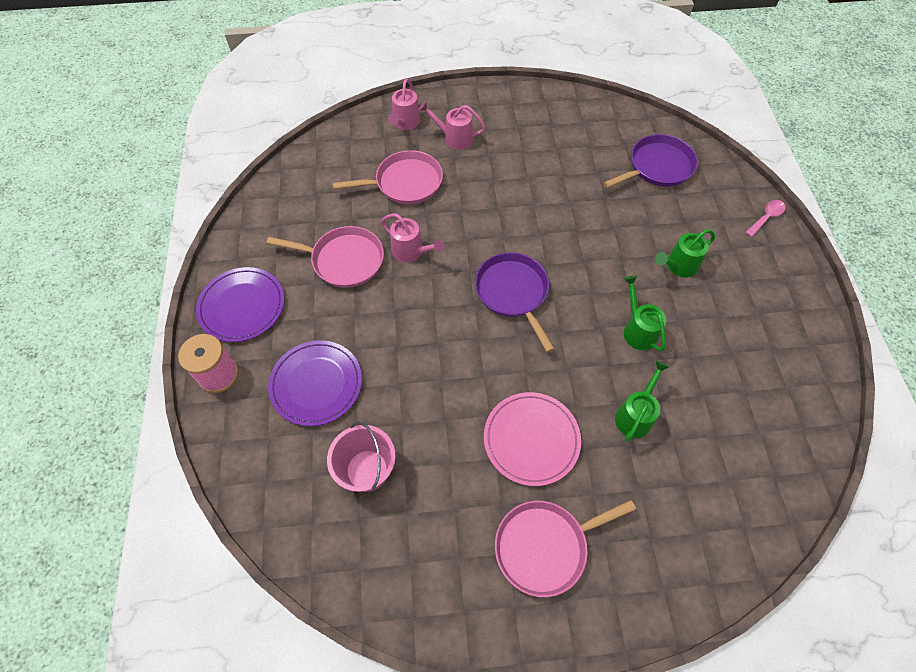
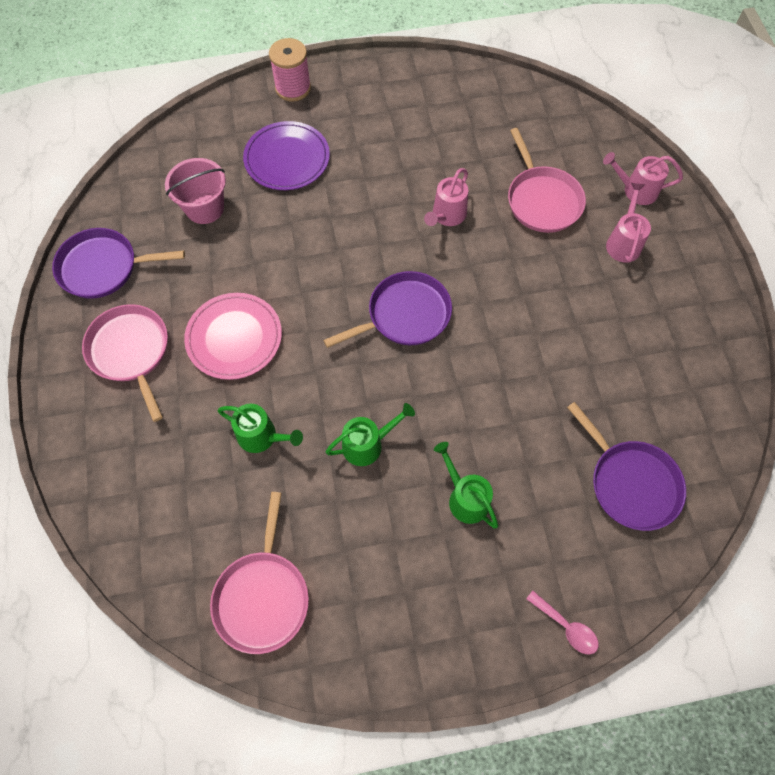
camera: 85 degrees right, 5 degrees up
(242, 306) = (365, 90): purple plate -> none
(344, 260) = (427, 160): pink pan -> pink pan (263, 596)
(434, 586) = (103, 267): none -> purple pan

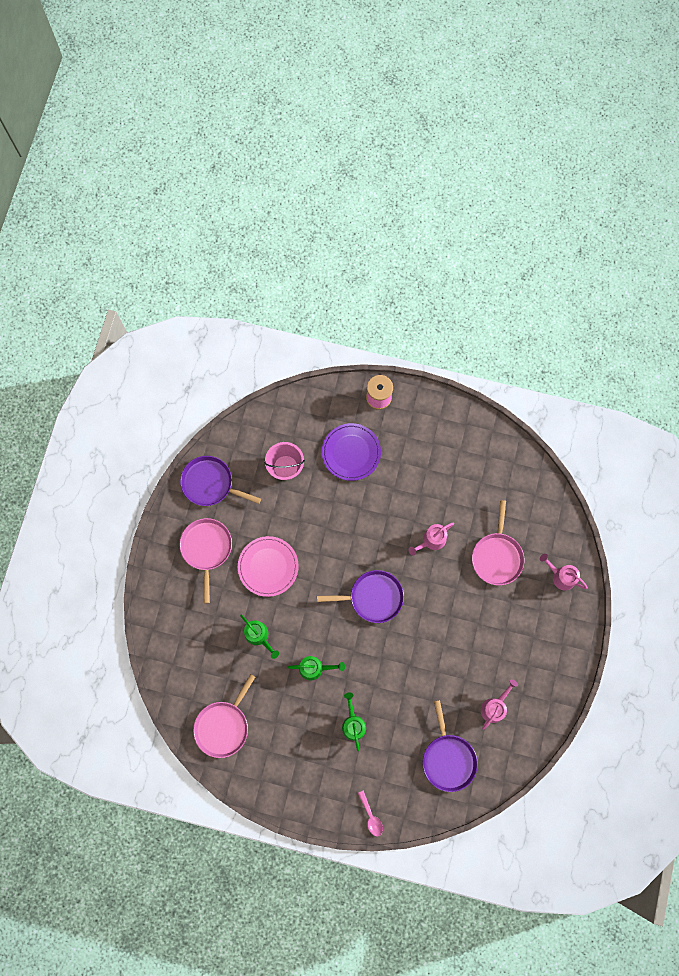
camera: 25 degrees right, 10 degrees up
(623, 242) = (531, 609): pink watering can -> pink watering can (494, 707)

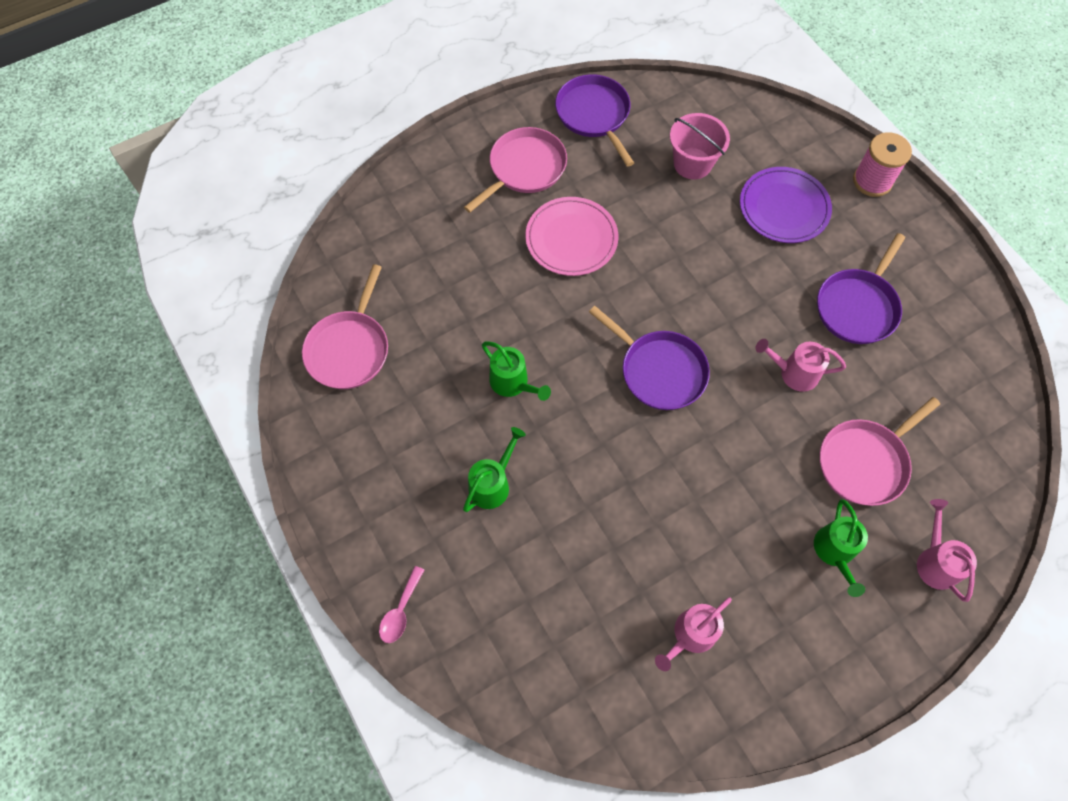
camera: 45 degrees right, 10 degrees down
(223, 726) = (349, 349): pink pan -> pink pan turned 60 degrees counterclockwise
(259, 636) = (487, 296): green watering can -> green watering can (835, 552)
(448, 759) = (565, 639): purple pan -> purple pan (857, 307)
(494, 707) = (690, 635): pink watering can -> pink watering can turned 150 degrees clockwise

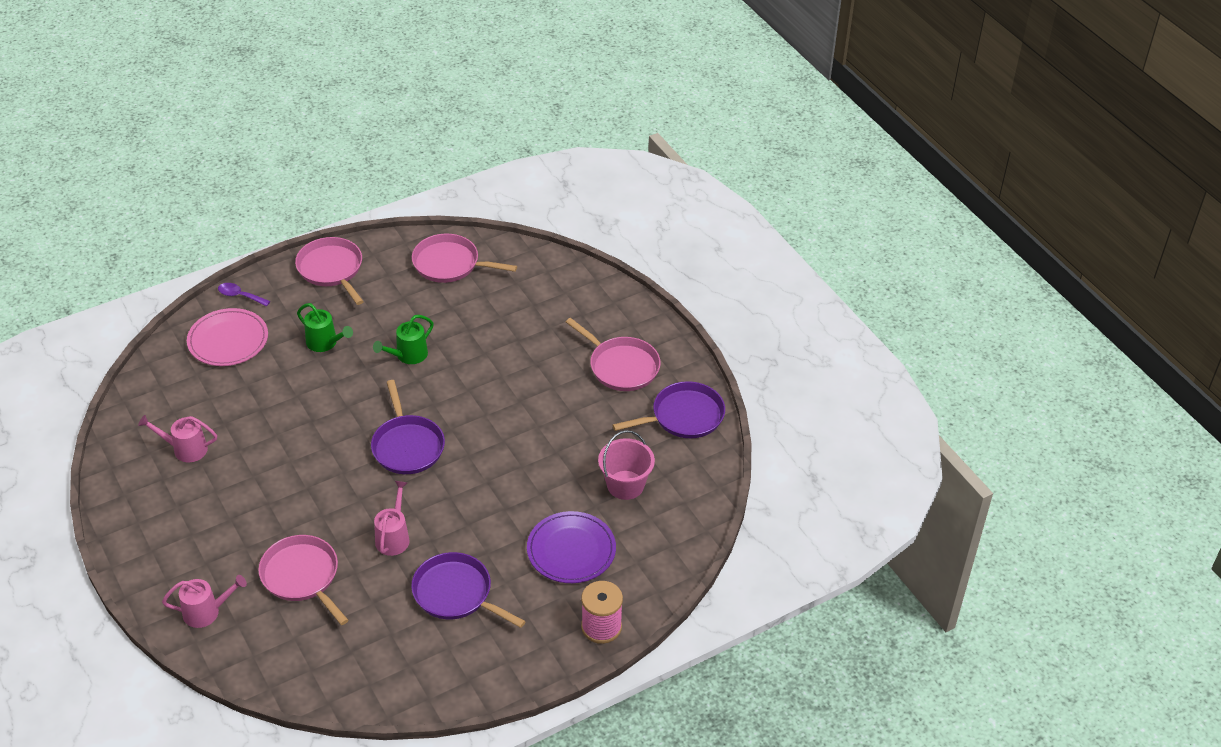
camera: 90 degrees right, 20 degrees down
(352, 493) = (331, 269): none -> pink pan
(400, 611) = (240, 296): pink spoon -> purple spoon
(571, 239) = (544, 395): pink plate -> pink plate (228, 340)
(659, 371) = (407, 446): purple pan -> purple pan turned 60 degrees counterclockwise
(690, 635) = (185, 449): pink watering can -> pink watering can turned 45 degrees counterclockwise
(835, 552) = (228, 545): green watering can -> none

